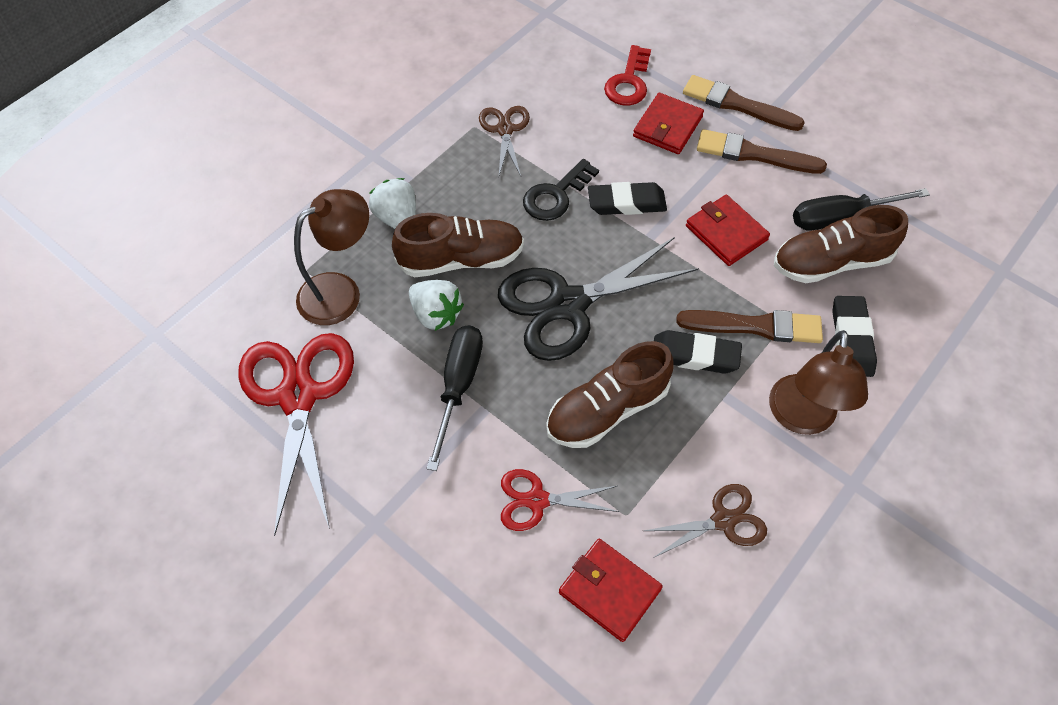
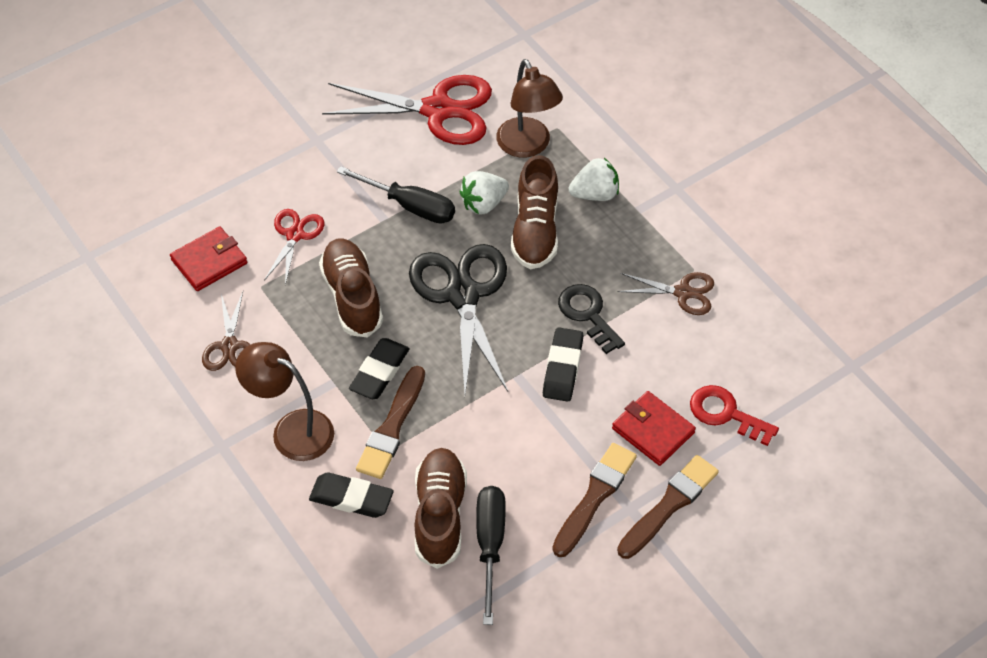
camera: 105 degrees right, 5 degrees down
(726, 233) = (502, 438): red wallet -> none

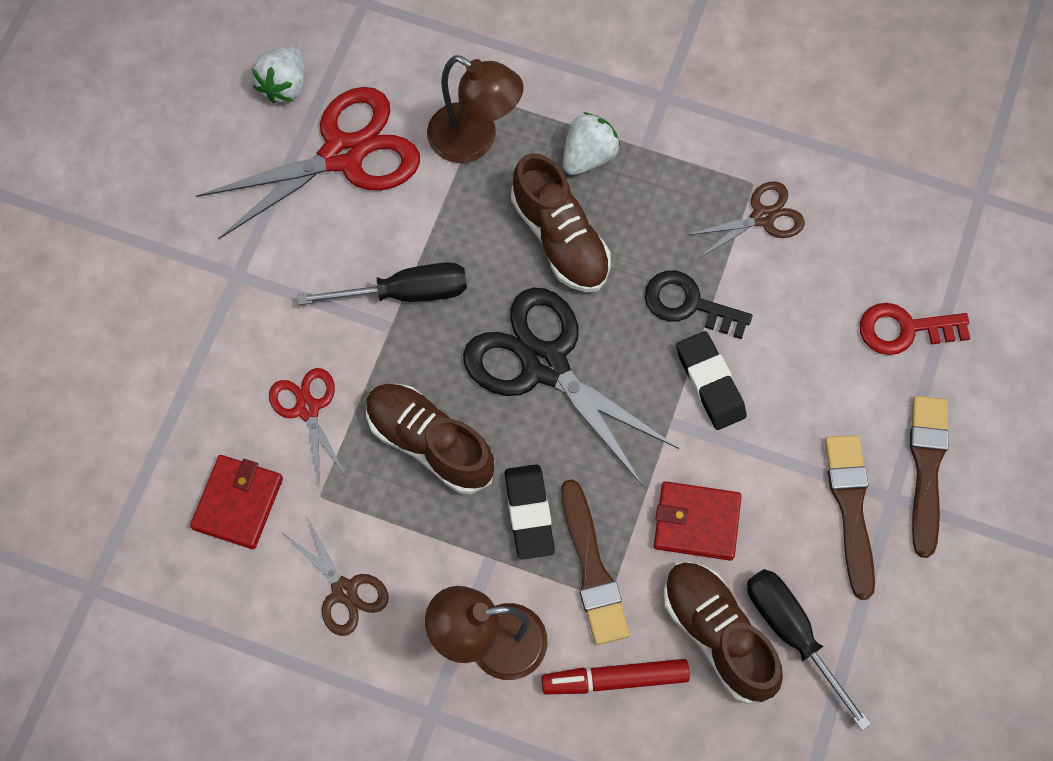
camera: 35 degrees left, 15 degrees up
(351, 498) = (615, 679): black eraser -> red marker
(483, 204) = (482, 240): white strawberry -> white strawberry (284, 85)
(653, 430) = (850, 395): red wallet -> red wallet (696, 522)

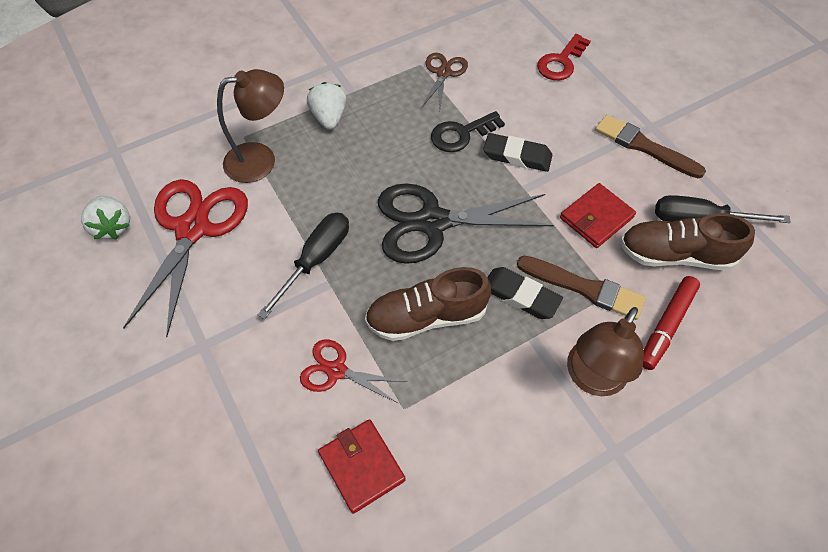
camera: 50 degrees left, 10 degrees down
(344, 591) = (484, 442): brown scissors -> none
(560, 238) = (363, 162): brown shoe -> none
(926, 468) = (646, 103): brown brush -> none

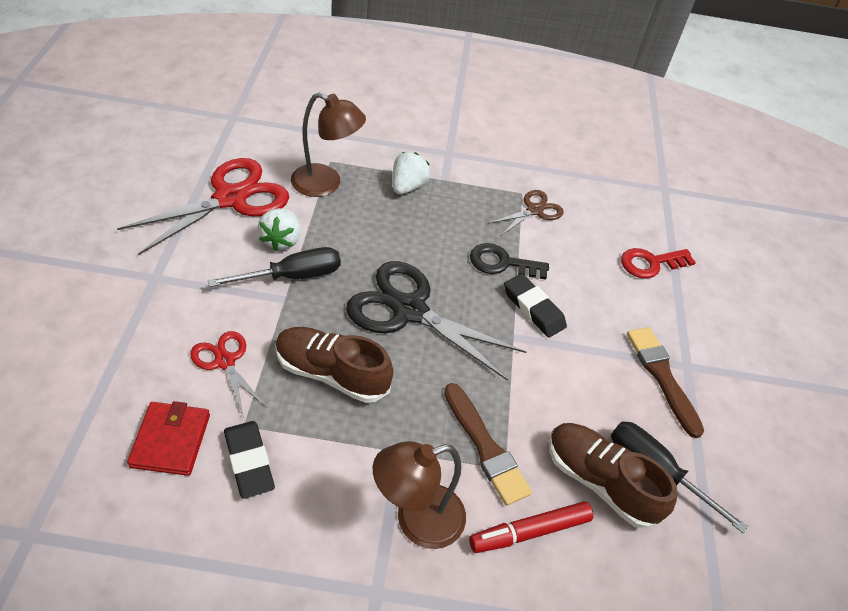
camera: 30 degrees right, 10 degrees down
(113, 227) = (181, 163): white strawberry -> white strawberry (281, 240)
(520, 296) = (423, 413): black eraser -> black eraser (249, 461)
(596, 218) = (555, 401): red wallet -> none

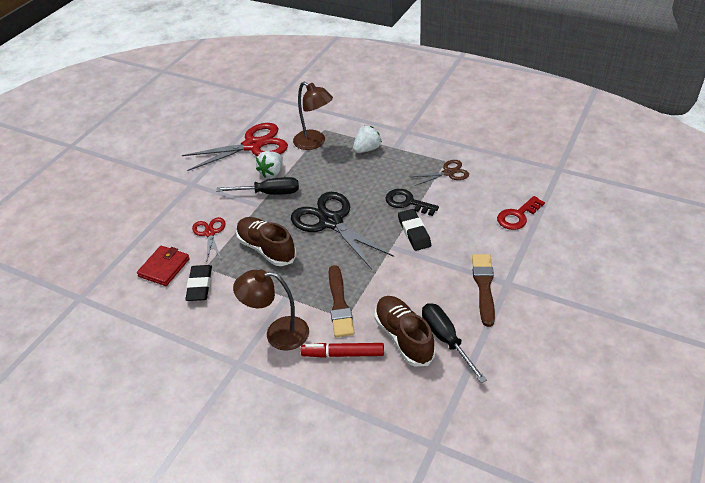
camera: 30 degrees right, 5 degrees down
(650, 263) = (517, 216): red key -> red key turned 45 degrees counterclockwise

